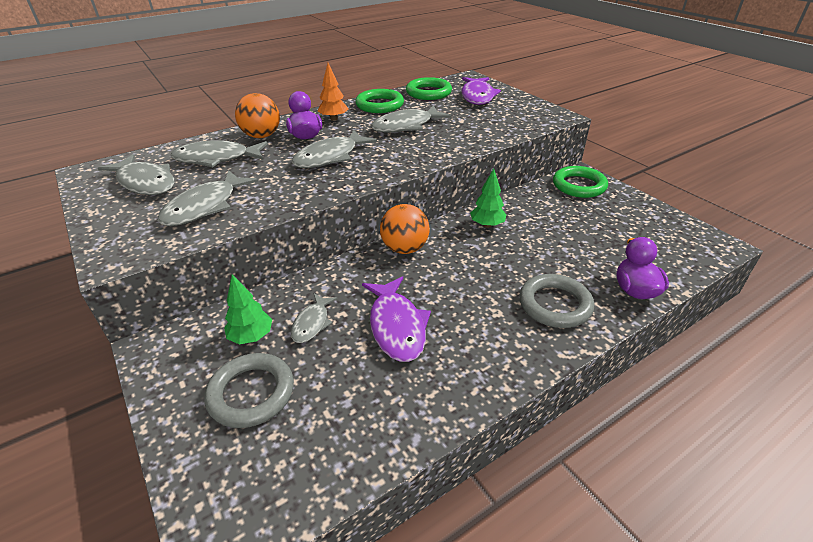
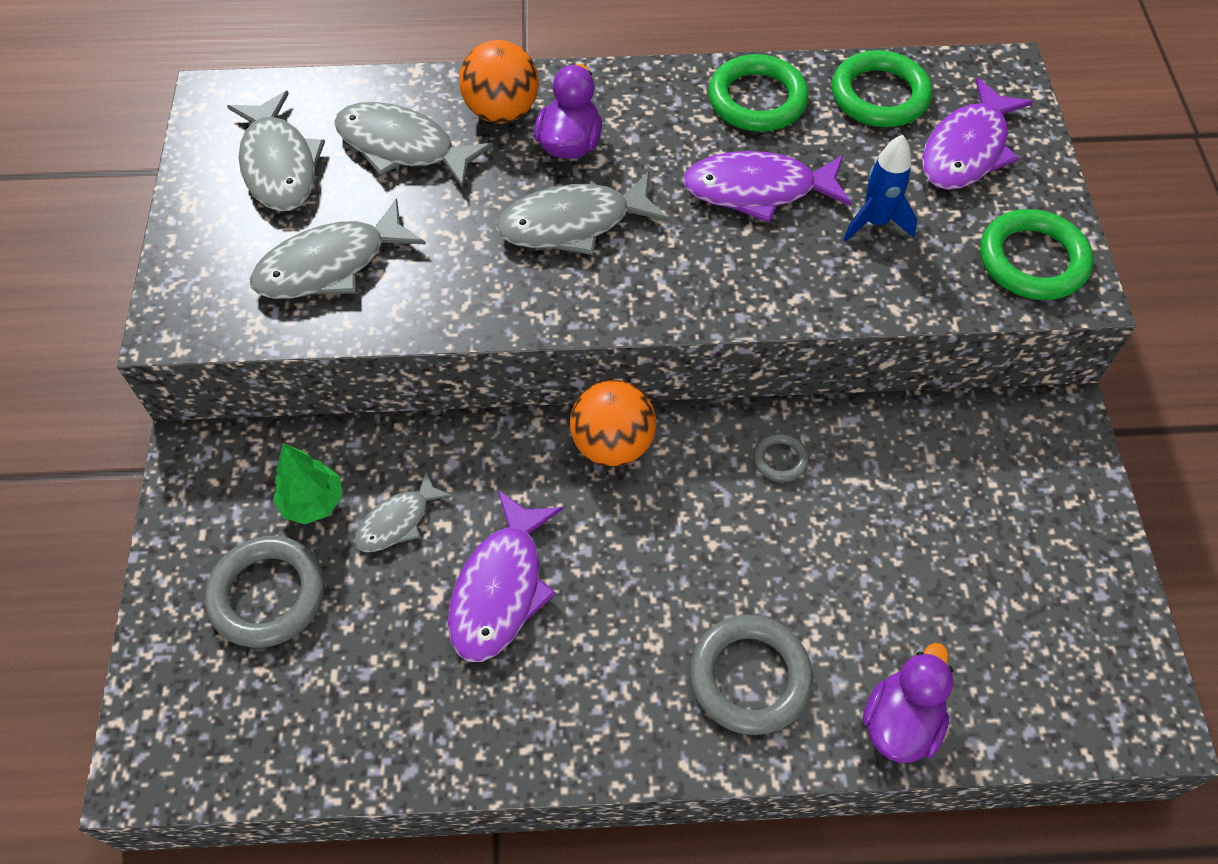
camera: 30 degrees right, 20 degrees up
(334, 119) = (648, 110): orange tree -> none
(406, 126) = (757, 190): grey fish -> purple fish
(464, 121) = (875, 222): none -> blue rocket
(487, 225) = (780, 459): green tree -> grey ring
(579, 185) = (1028, 446): green ring -> green ring (1032, 260)

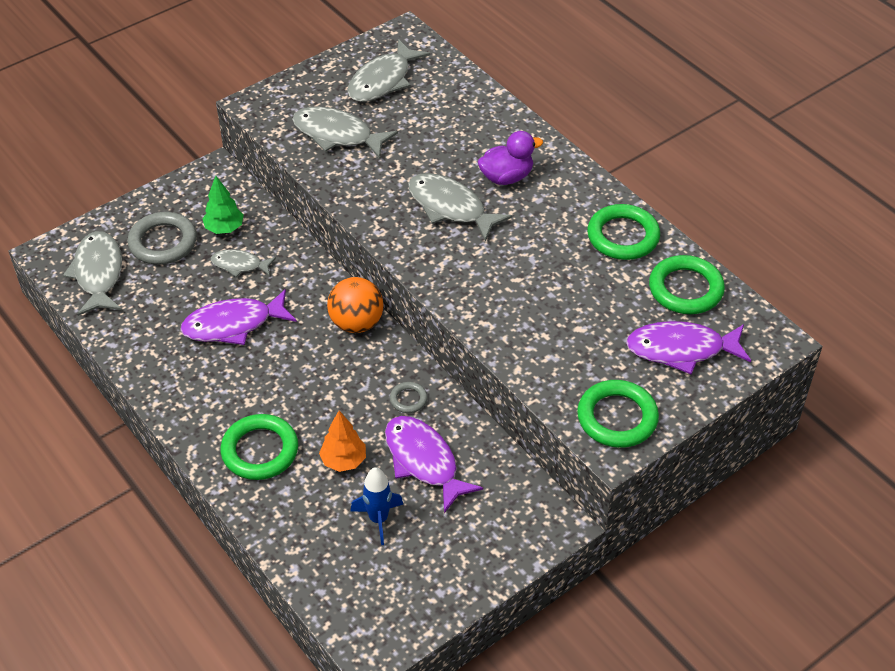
camera: 55 degrees right, 10 degrees down
(403, 147) = (439, 116): grey fish -> grey fish (98, 273)
(502, 111) = (503, 139): orange ball -> none
(749, 677) = (260, 450): grey ring -> green ring
(757, 190) = (550, 270): purple fish -> purple fish (424, 461)
(832, 586) = (344, 461): none -> orange tree
(875, 222) = (576, 332): blue rocket -> blue rocket (378, 519)
(900, 722) = (282, 528): purple duck -> none

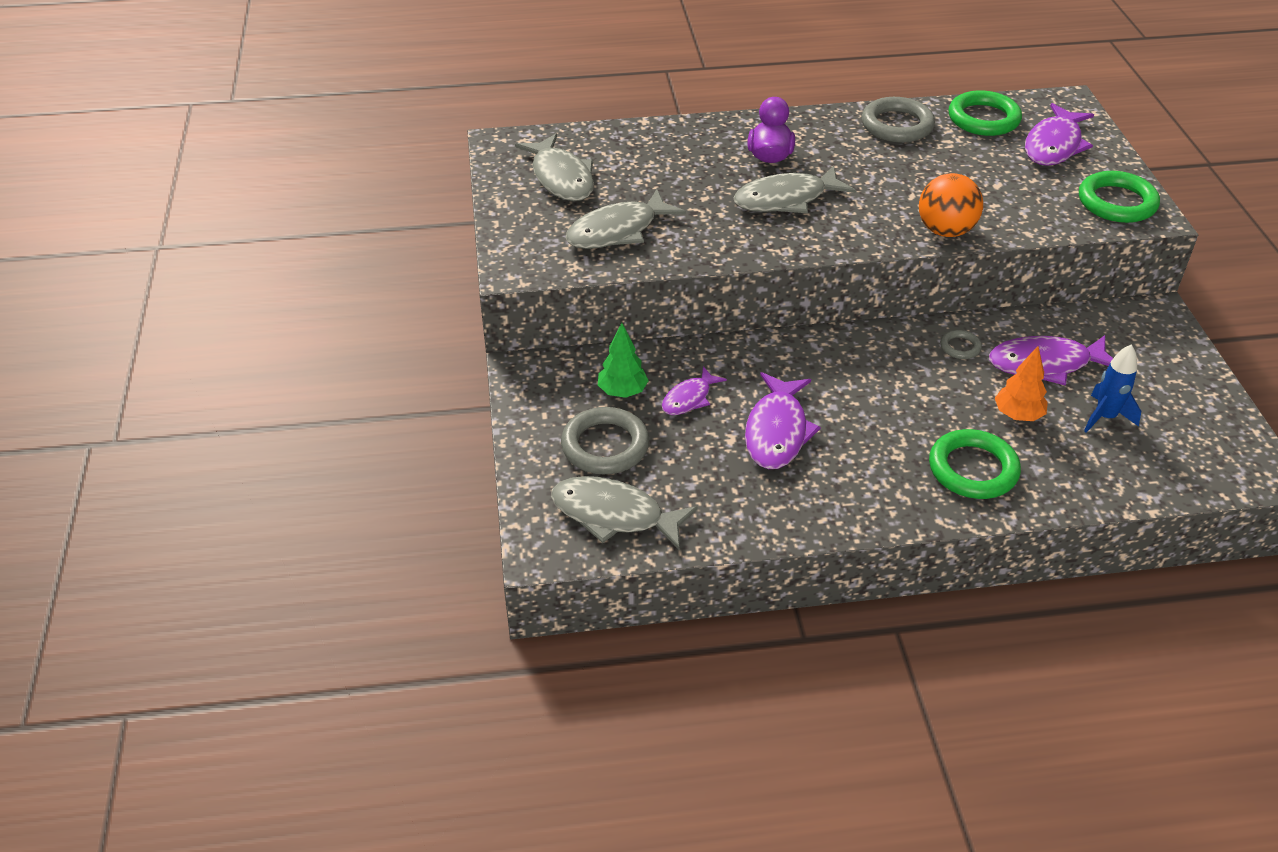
camera: 60 degrees left, 5 degrees down
(239, 265) = (689, 398): grey fish -> purple fish
(356, 323) = (835, 346): orange ball -> orange ball (945, 231)
(623, 236) = (897, 125): green ring -> grey ring

